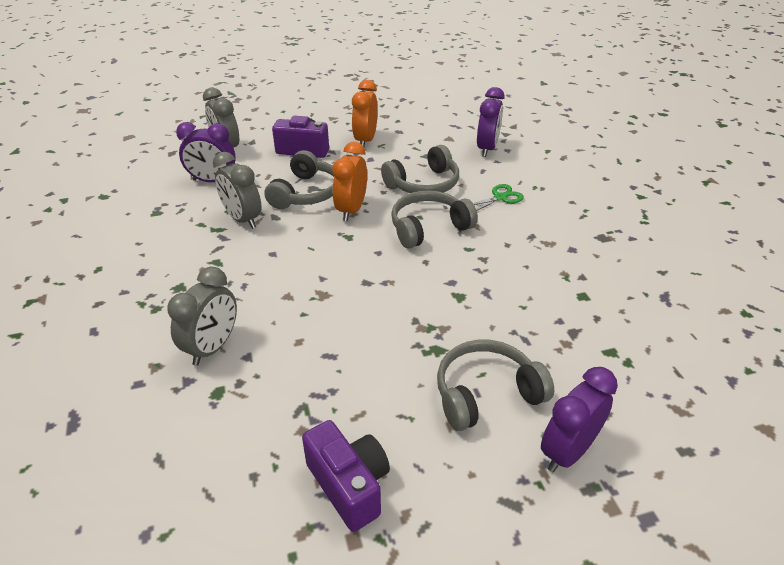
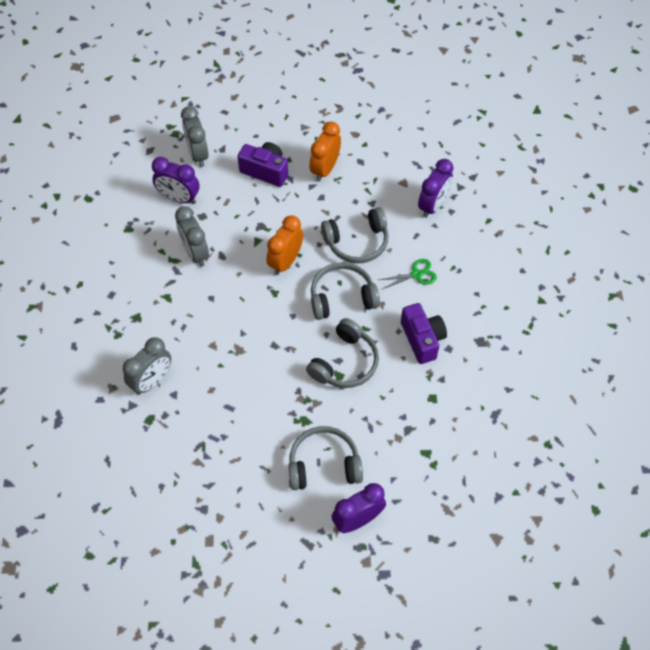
camera: 15 degrees right, 20 degrees up
(306, 193) = (253, 231): grey headphones -> grey headphones (345, 362)
(349, 485) = (216, 507): purple camera -> purple camera (422, 339)

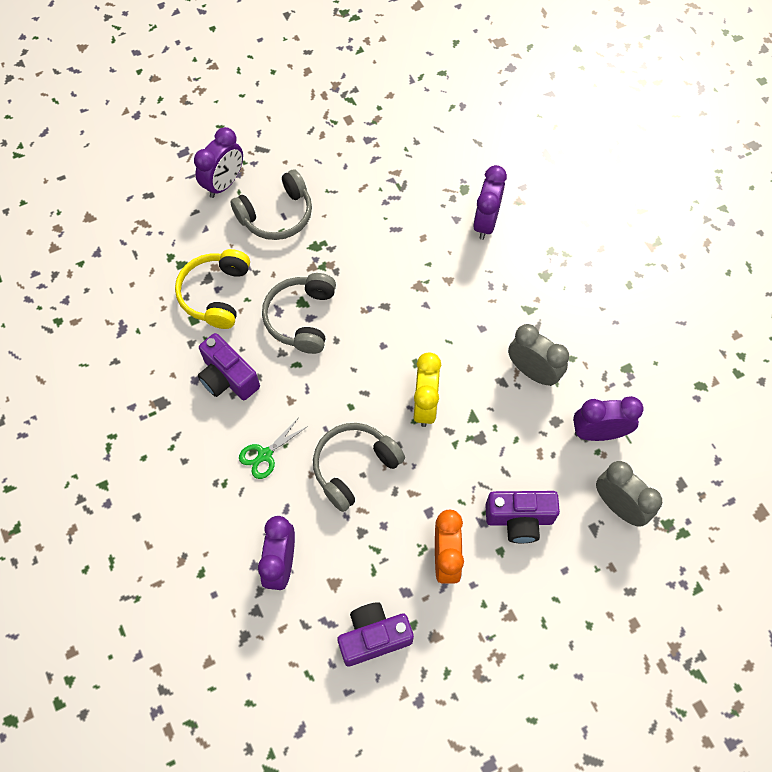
camera: 155 degrees right, 5 degrees up
(152, 380) = (485, 222): grey clock -> purple clock
(285, 261) = (425, 405): orange clock -> yellow clock
(342, 297) = (339, 389): grey headphones -> none
(392, 147) = (374, 637): none -> purple camera
(406, 412) = (215, 294): none -> yellow headphones

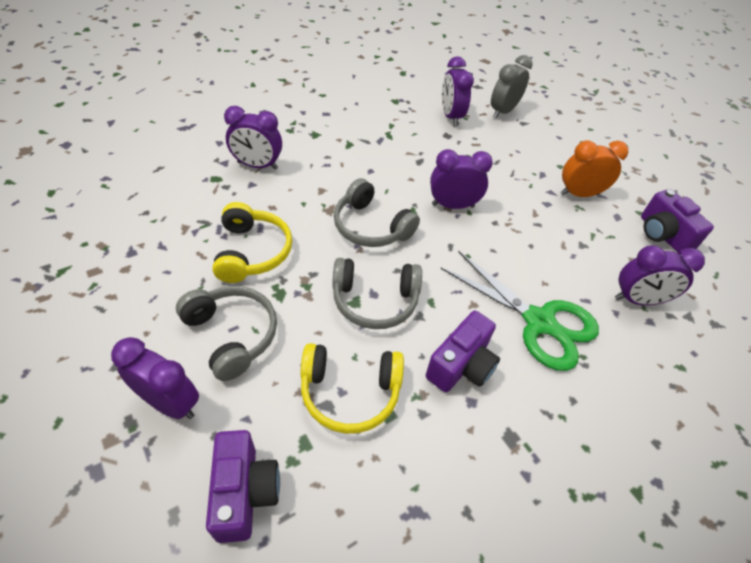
camera: 100 degrees left, 15 degrees down
(265, 455) = (539, 322): green scissors -> green scissors, size x2.09
(354, 467) = (526, 251): grey headphones -> grey headphones (371, 227)
(364, 224) = (252, 252): none -> yellow headphones
(425, 405) = (453, 205): yellow clock -> purple clock
(519, 519) = (532, 156): purple camera -> purple camera (244, 492)
(532, 372) = (407, 144): grey clock -> none

